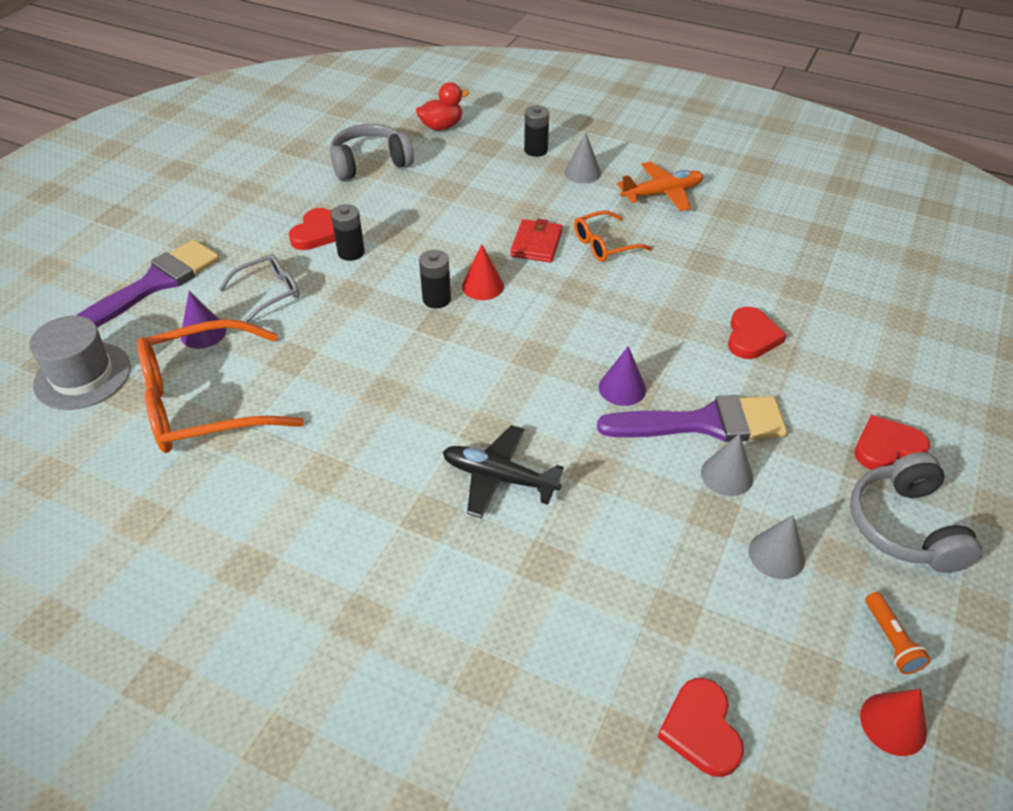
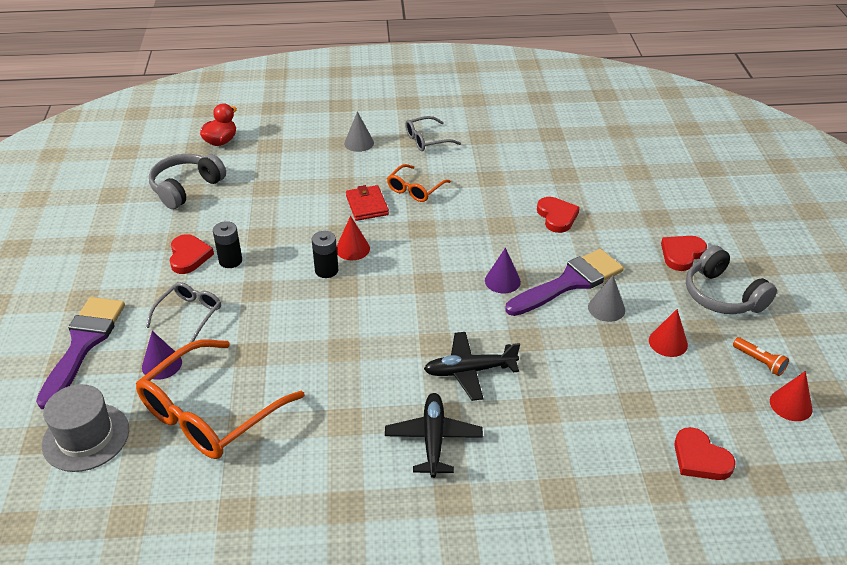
camera: 30 degrees left, 5 degrees down
(395, 538) = (433, 439): none -> black plane
(536, 150) = (310, 137): black battery -> none
(662, 193) = (427, 140): orange plane -> grey glasses
(776, 555) = (668, 342): grey cone -> red cone

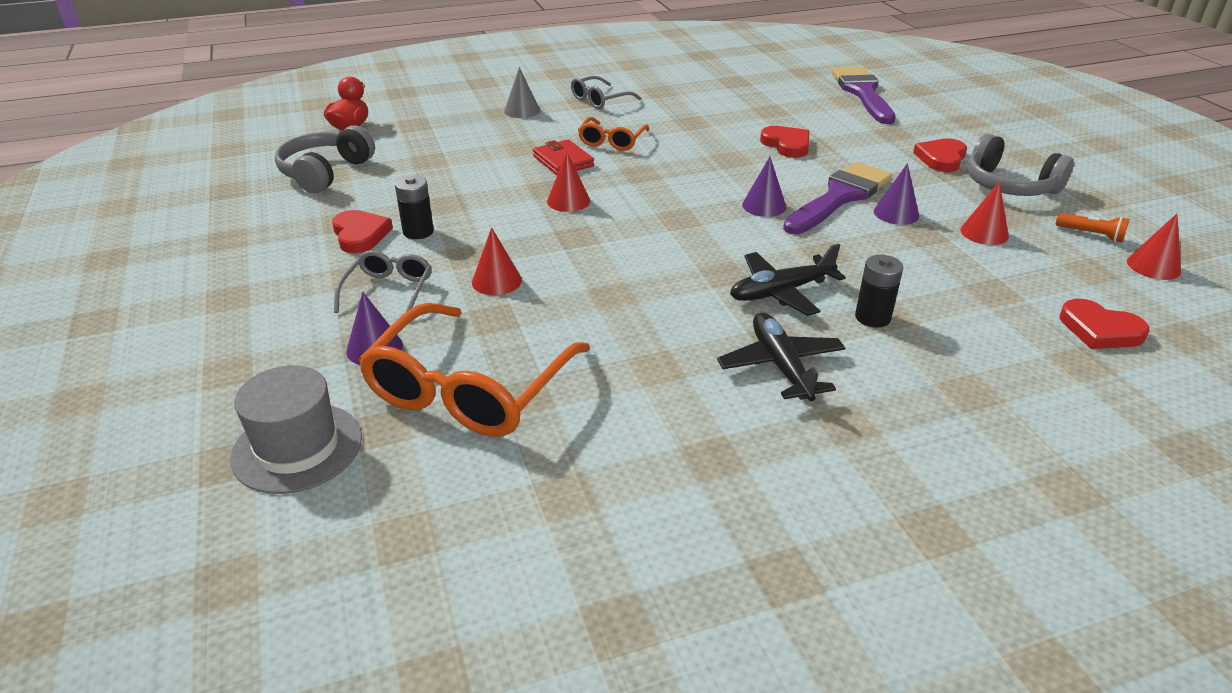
camera: 15 degrees left, 5 degrees down
(83, 344) = (249, 345): purple brush -> purple brush (863, 93)
(267, 319) = (496, 281): none -> red cone
(326, 270) = (547, 224): black battery -> black battery (872, 317)
(606, 308) = (896, 213): grey cone -> purple cone

